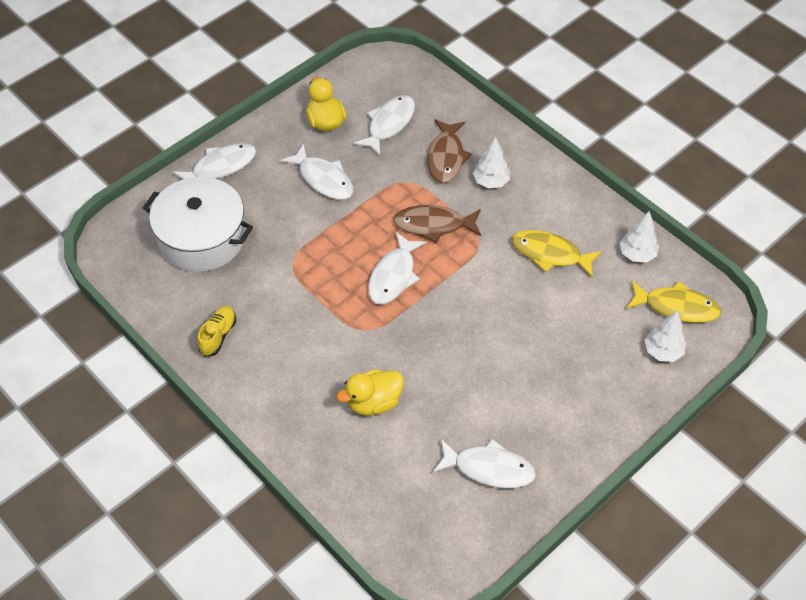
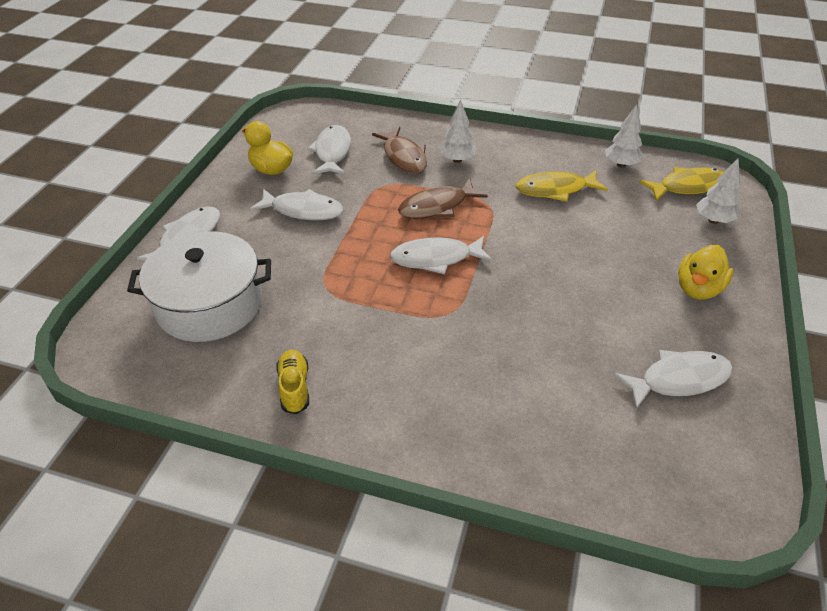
camera: 30 degrees left, 10 degrees down
(373, 402) = (514, 374): yellow duck -> yellow duck (698, 289)
(393, 276) = (436, 258): white fish -> white fish turned 90 degrees clockwise

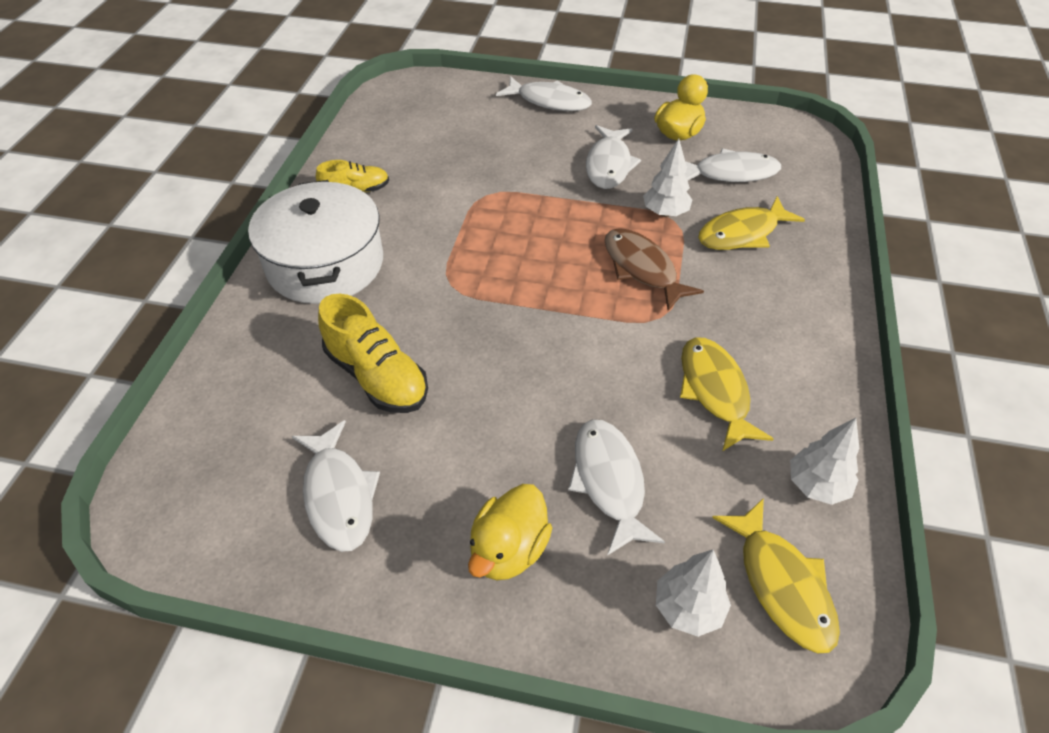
camera: 85 degrees right, 5 degrees up
(209, 304) = (459, 129): white pot -> white pot (325, 264)
(403, 157) = (742, 233): brown fish -> yellow fish
(436, 258) = (541, 271): white fish -> white fish (609, 481)
(457, 160) = (755, 284): white tree -> white tree (665, 213)
(557, 360) = (377, 376): none -> yellow shoe
(698, 289) = (509, 549): yellow duck -> yellow duck turned 90 degrees counterclockwise

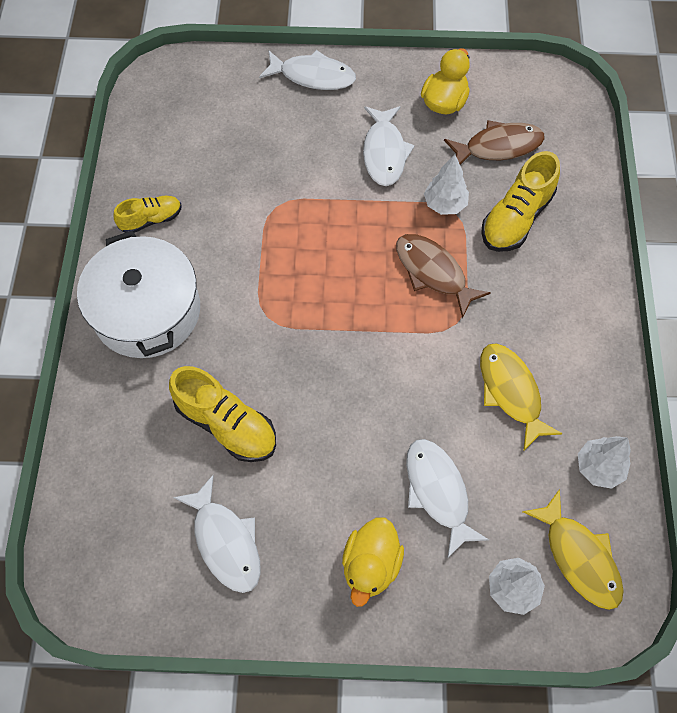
camera: 10 degrees left, 15 degrees up
(731, 173) = (498, 147): white fish -> brown fish
(742, 233) = (516, 218): yellow fish -> yellow shoe

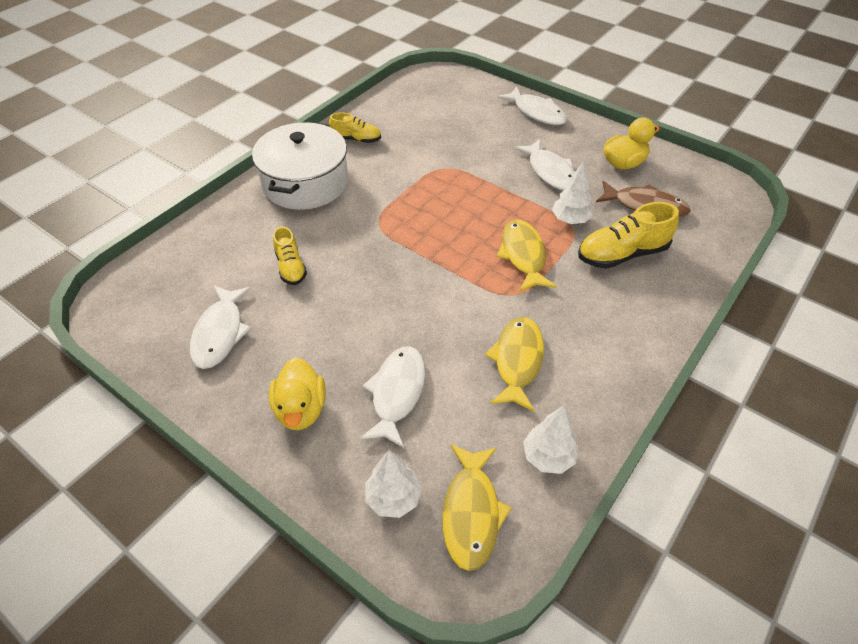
camera: 35 degrees right, 15 degrees down
(226, 424) = (291, 267): yellow shoe -> yellow shoe, size x0.61
(371, 565) = (301, 409): yellow duck -> yellow duck turned 60 degrees counterclockwise
(384, 153) = (550, 172): white fish -> white fish turned 60 degrees counterclockwise
(433, 272) = (523, 255): brown fish -> yellow fish

